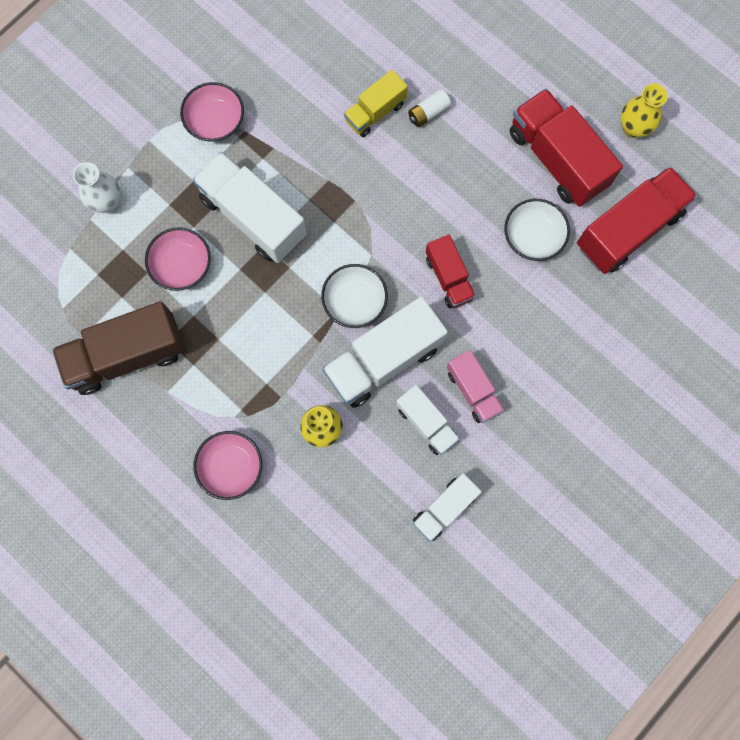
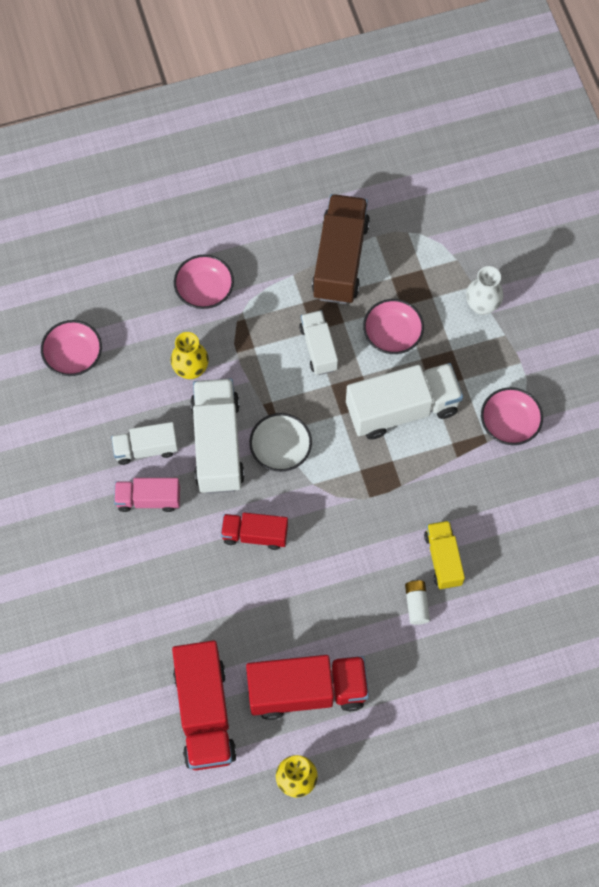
camera: 120 degrees right, 10 degrees down
(373, 552) = (74, 356): none -> pink bowl
(444, 508) = (72, 425): white truck -> white truck (318, 348)
(533, 236) = (248, 626): white bowl -> none

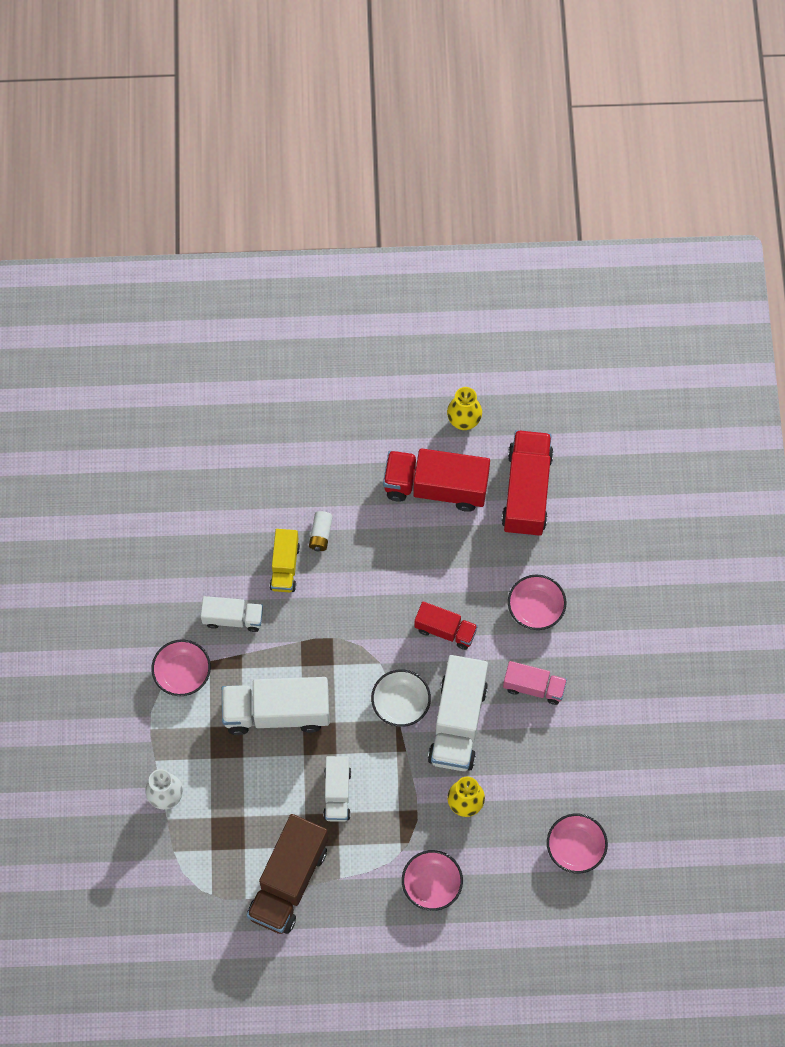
camera: 165 degrees left, 0 degrees up
(146, 449) = (525, 736): white truck -> white truck (233, 618)
(392, 334) = (262, 789): pink bowl -> pink bowl (535, 608)

